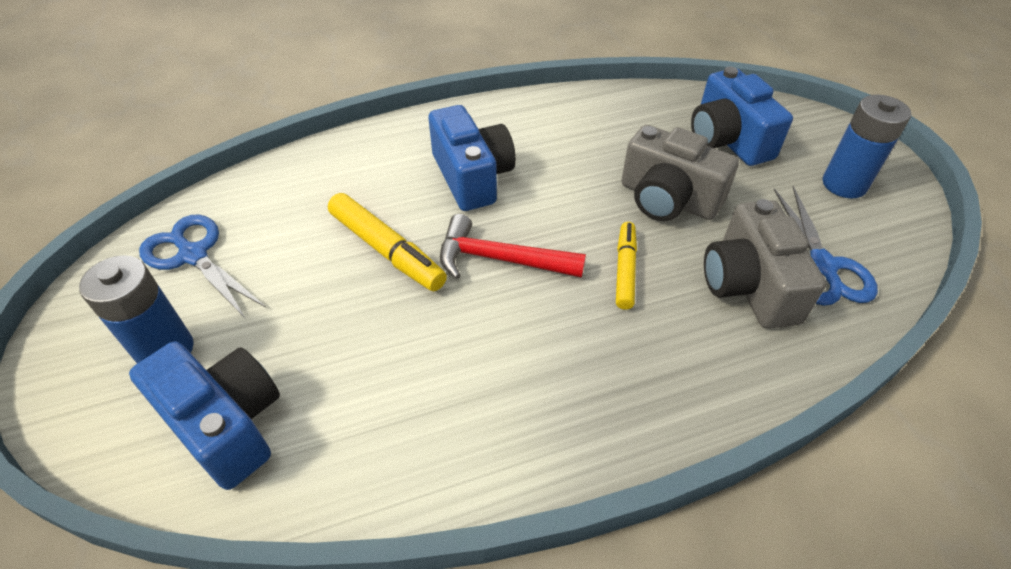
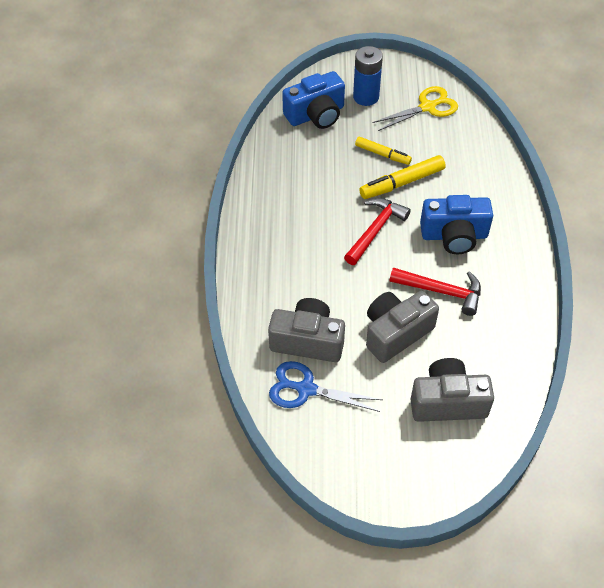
camera: 110 degrees right, 5 degrees up
(193, 255) = (427, 107): blue scissors -> yellow scissors
(574, 172) = (441, 291): none -> red hammer
(625, 270) = (344, 285): yellow marker -> yellow marker (382, 154)
(728, 140) = (447, 402): blue camera -> grey camera
(844, 184) = (372, 452): blue battery -> none

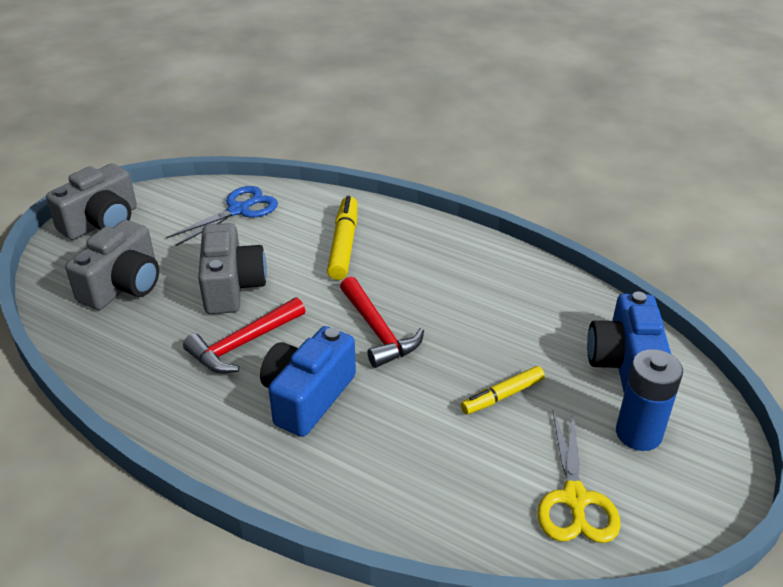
camera: 120 degrees right, 15 degrees down
(308, 341) = (286, 229): grey camera -> grey camera (101, 222)
(402, 183) = (435, 390): yellow marker -> yellow marker (344, 244)

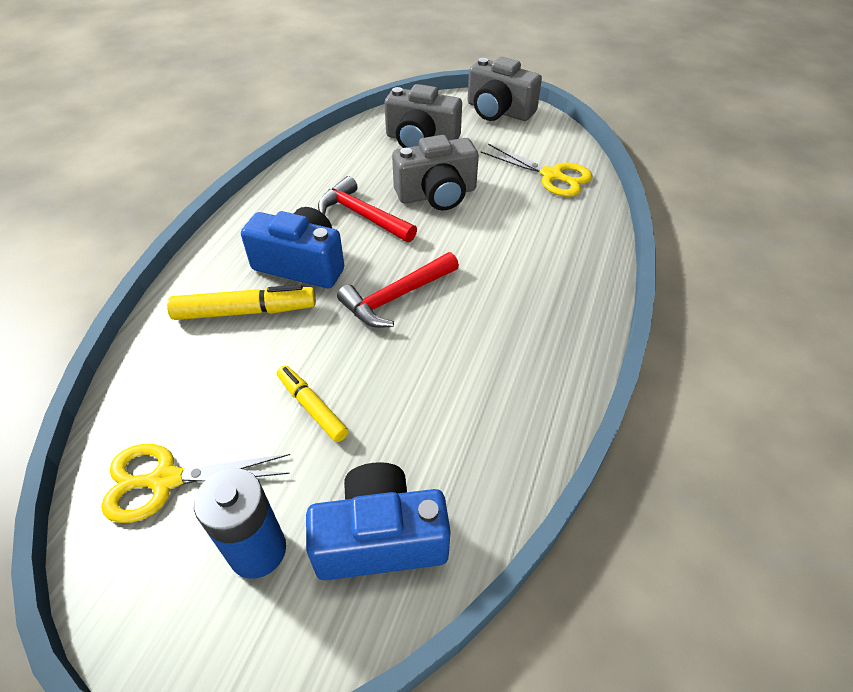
camera: 80 degrees right, 10 degrees up
(239, 210) = (552, 176): blue scissors -> yellow scissors
(344, 244) = (527, 253): yellow marker -> yellow marker (245, 311)

